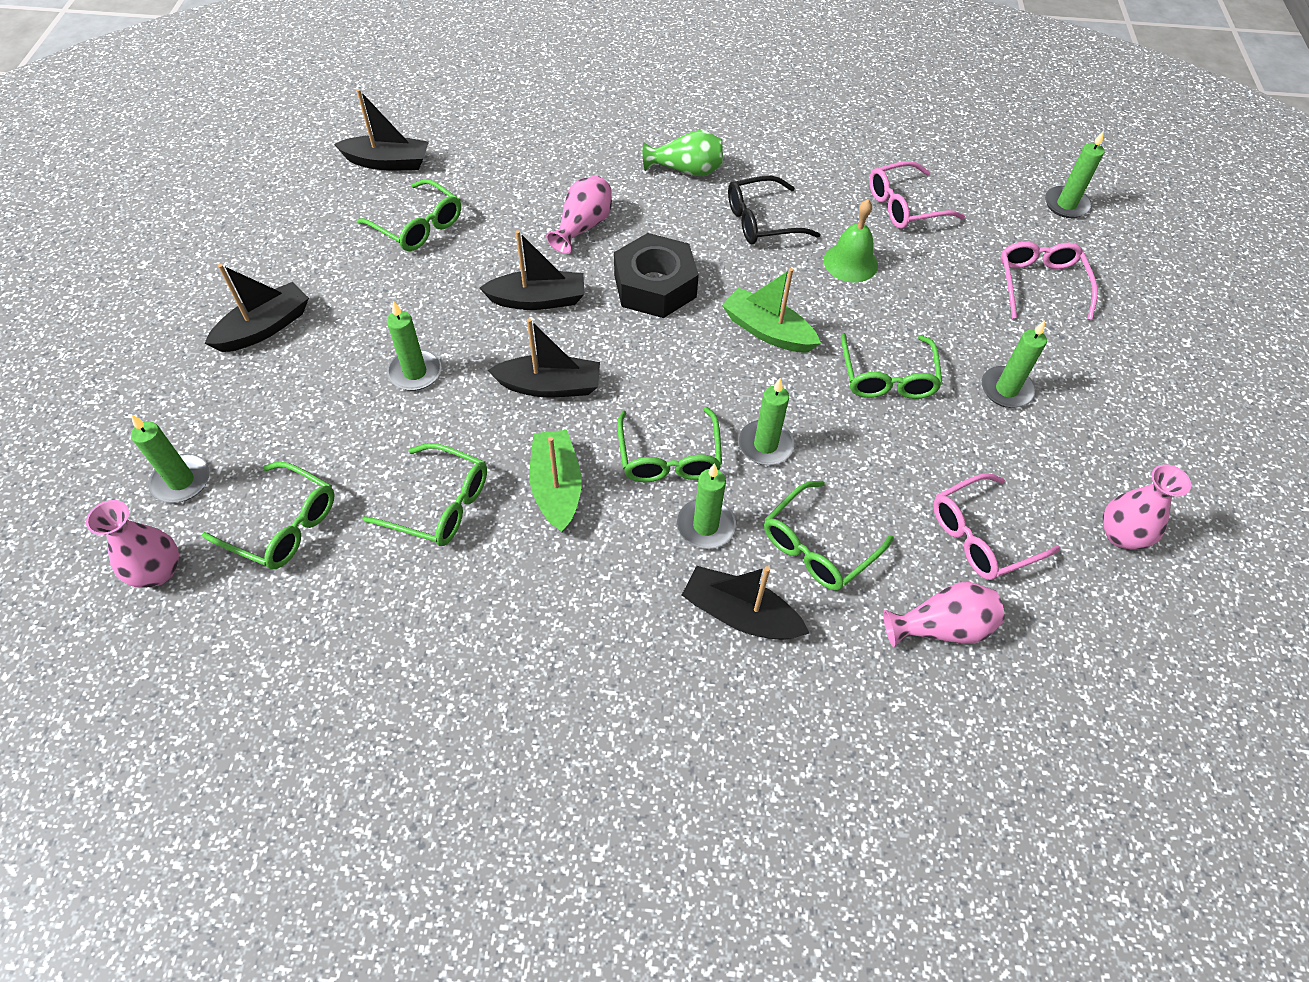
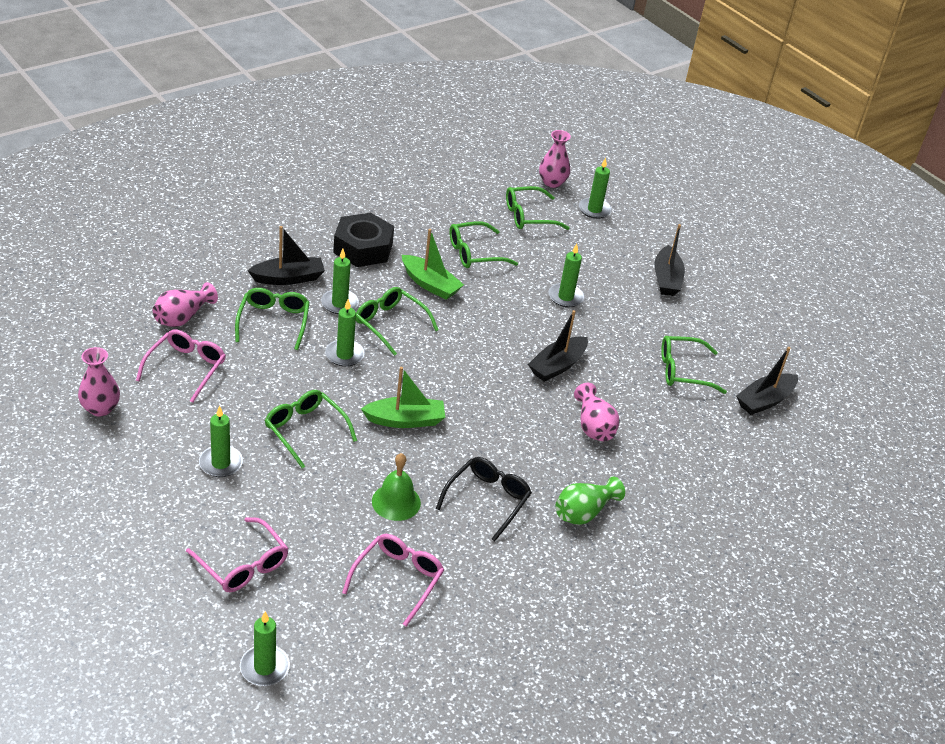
camera: 135 degrees right, 15 degrees down
(550, 386) = (491, 325): black boat -> none
(655, 286) = (503, 411): black nut -> black nut (363, 248)

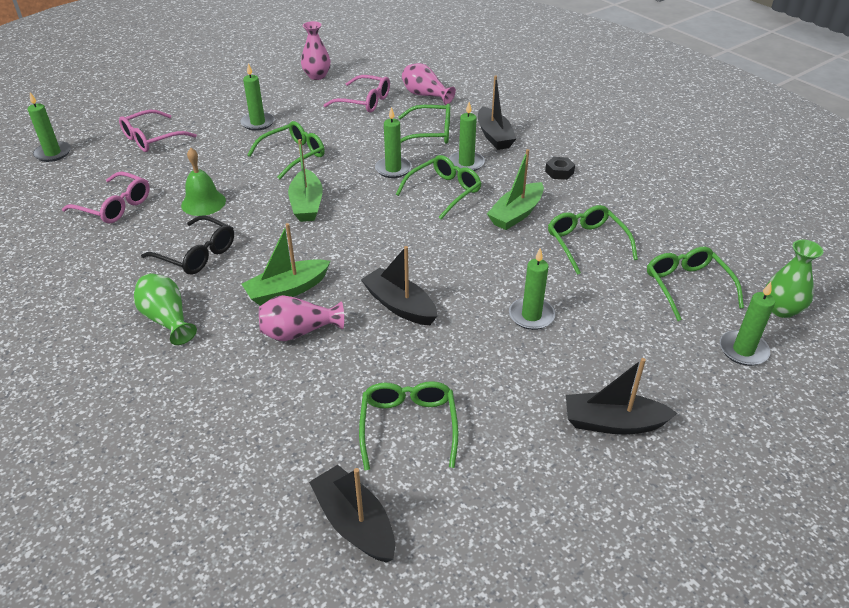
camera: 95 degrees right, 0 degrees up
(363, 248) = (559, 172): black nut -> black nut, size x0.44
(540, 434) = (287, 290): none -> green boat
(552, 182) = (781, 309): pink vase -> green vase

